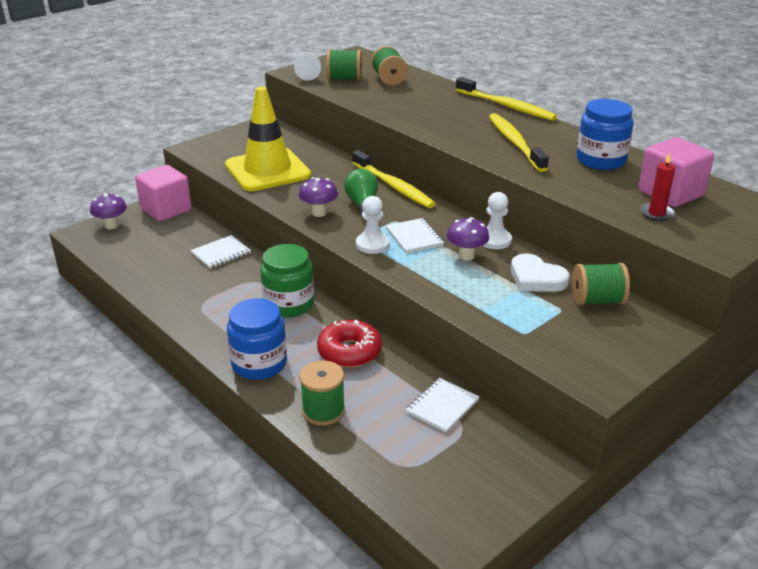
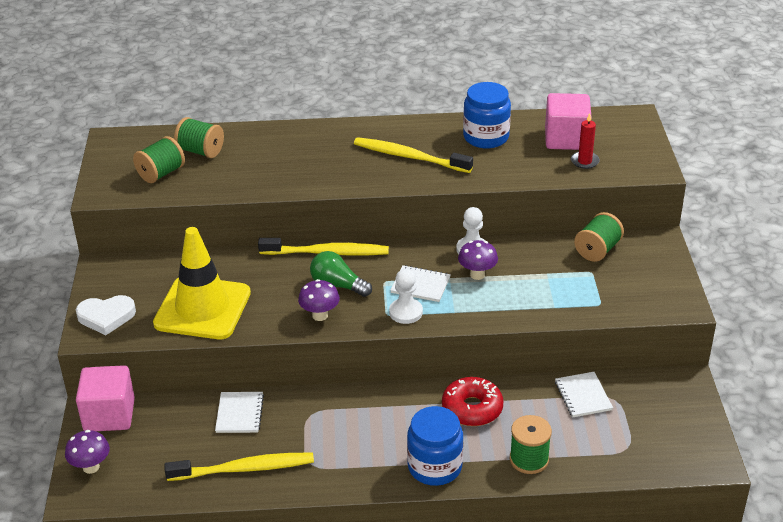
camera: 50 degrees left, 5 degrees up
(289, 304) = (370, 410): green jar -> none
(307, 74) = (117, 188): white pawn -> none
(506, 106) = (340, 124): yellow toothbrush -> yellow toothbrush (243, 469)
(536, 278) = (542, 260): white heart -> white heart (106, 317)

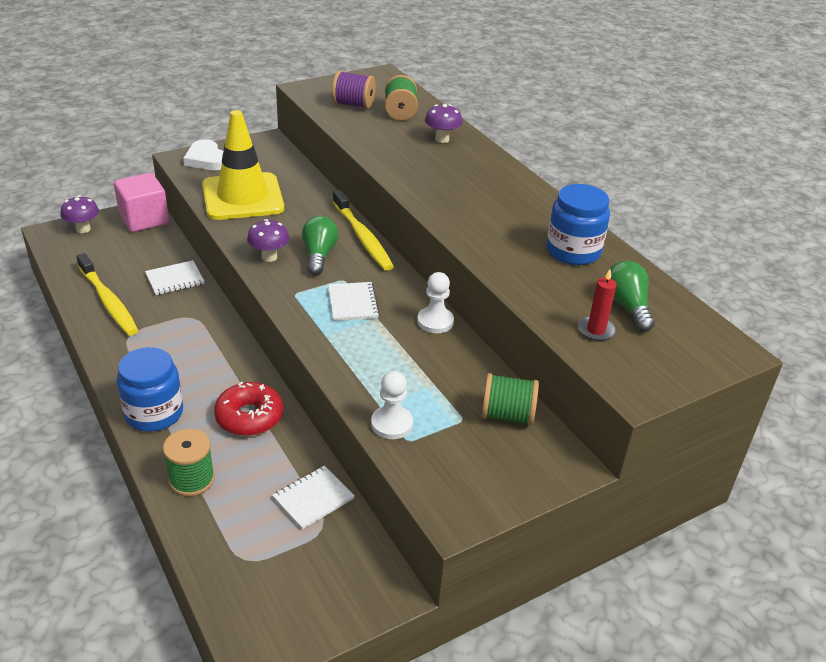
camera: 60 degrees right, 0 degrees up
(161, 173) = (353, 104): green spool -> purple spool
(406, 312) = (305, 304): white pawn -> white pawn (391, 424)
(410, 157) = (491, 214): yellow toothbrush -> none
(477, 275) = (395, 335): purple mushroom -> purple mushroom (442, 139)
(566, 139) = (627, 307): pink cube -> green light bulb

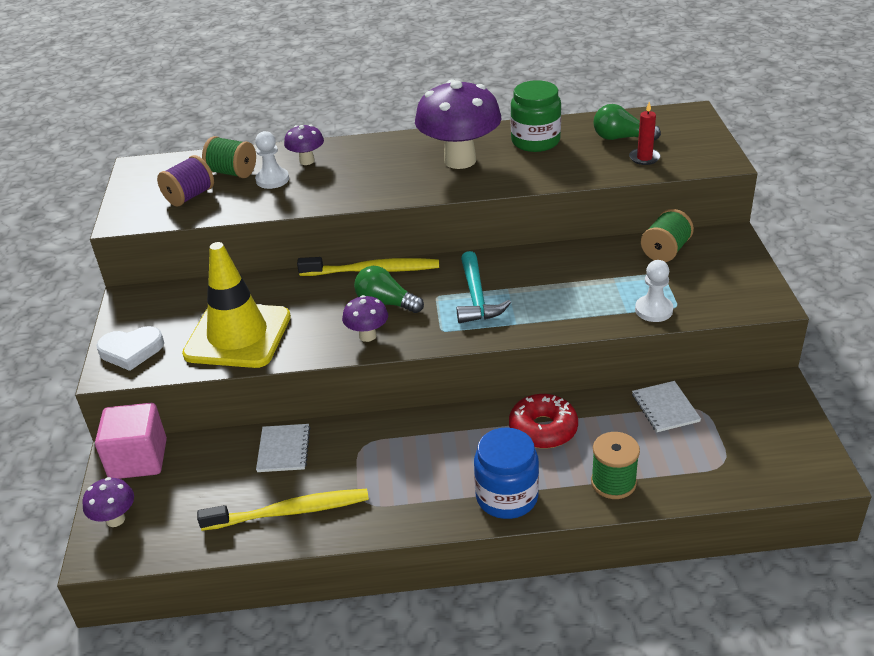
camera: 60 degrees left, 0 degrees up
(352, 303) = (476, 297): white notebook -> turquoise hammer
(435, 321) = (529, 258): white pawn -> white pawn (272, 180)
(501, 214) = (460, 160): none -> purple mushroom
(573, 251) = (535, 141): blue jar -> green jar

